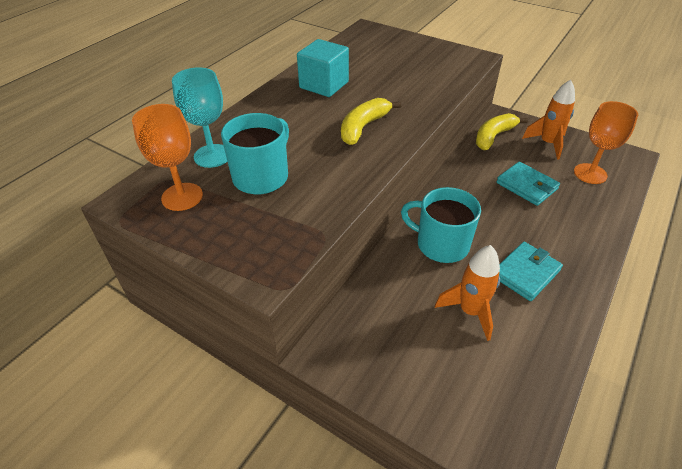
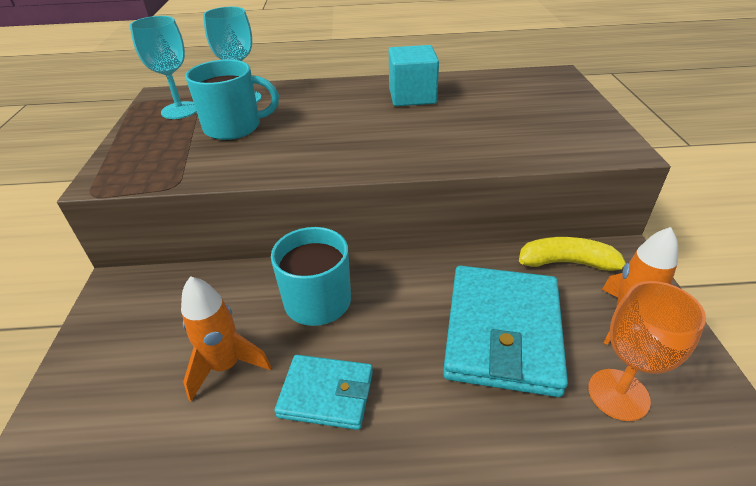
camera: 55 degrees right, 5 degrees down
(182, 197) = (180, 110): orange goblet -> turquoise goblet
(363, 127) = (365, 140): yellow banana -> none
(526, 186) = (502, 332): turquoise wallet -> turquoise wallet, size x1.77

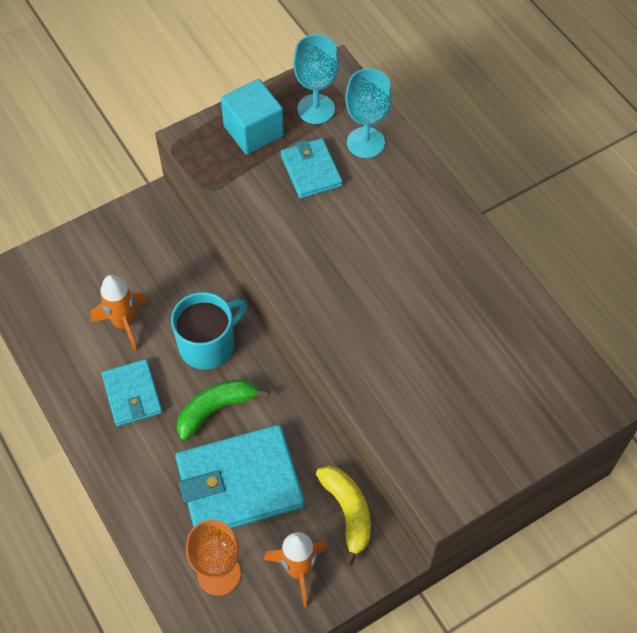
camera: 60 degrees right, 20 degrees up
(234, 127) = (311, 171): turquoise mug -> turquoise wallet
(399, 320) = (216, 409): none -> green banana
(412, 96) = (456, 282): turquoise cube -> turquoise cube (253, 131)

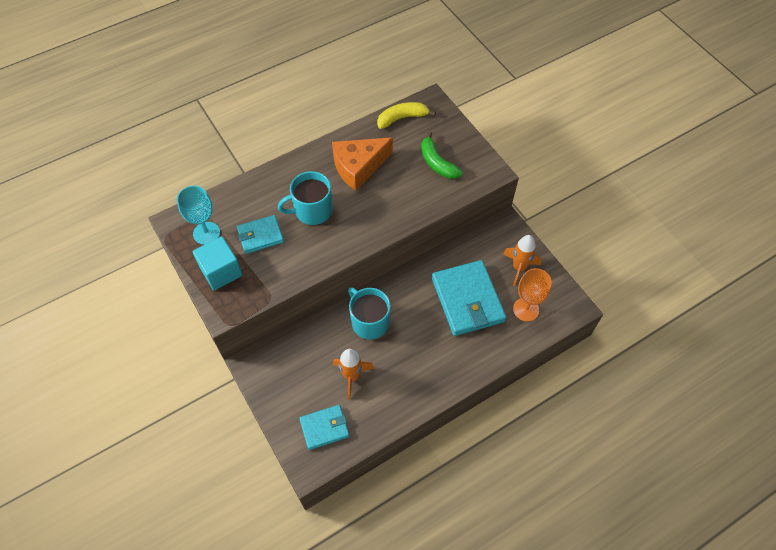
camera: 90 degrees left, 0 degrees up
(132, 394) = (407, 367): turquoise wallet -> turquoise wallet (324, 428)
(216, 409) = (417, 315): green banana -> green banana (437, 163)
(348, 512) = (482, 243): yellow banana -> yellow banana (402, 118)
(356, 231) = (312, 210): none -> turquoise mug
(365, 142) = (240, 204): turquoise goblet -> none
(442, 291) = (359, 167): none -> orange cheese

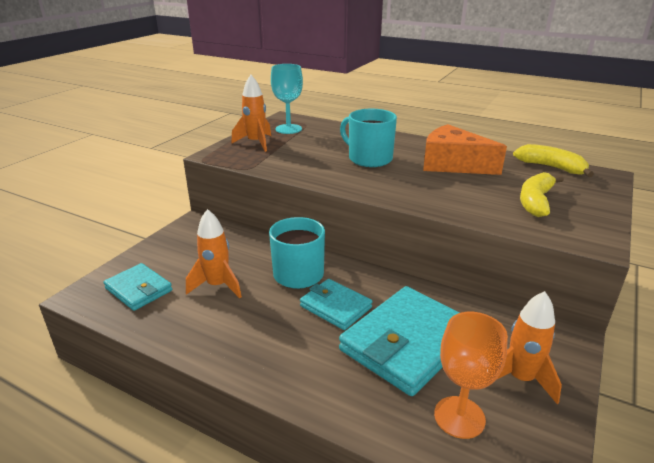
camera: 60 degrees right, 30 degrees down
(221, 271) = (256, 143): turquoise cube -> orange rocket
(260, 236) = (311, 147): turquoise wallet -> turquoise wallet (335, 307)
(437, 163) = (535, 201): green banana -> yellow banana

